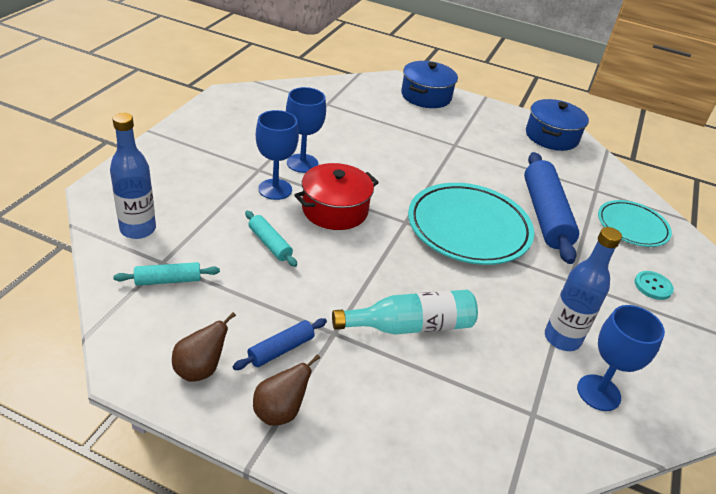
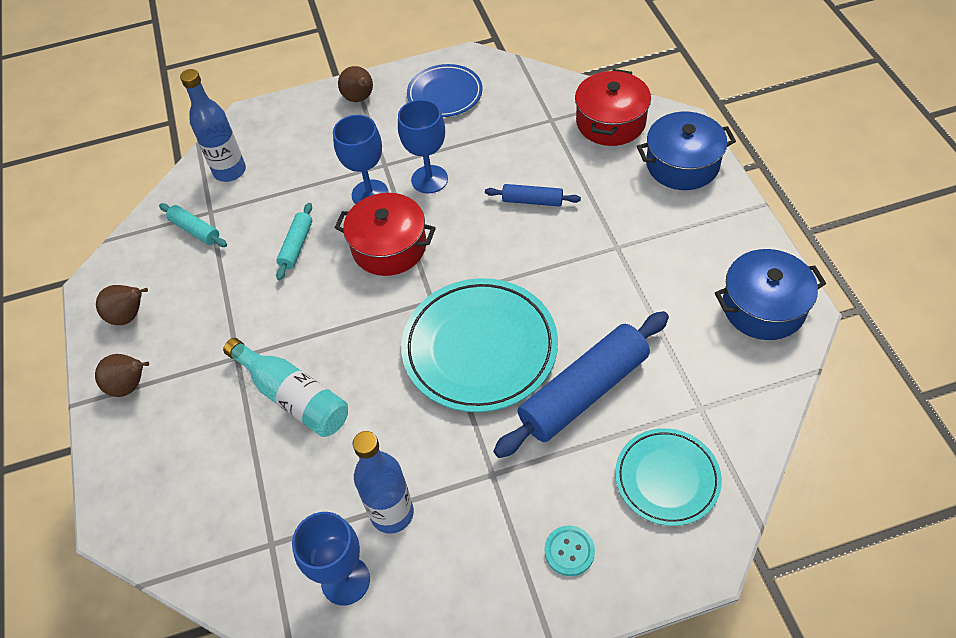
camera: 60 degrees right, 15 degrees up
(180, 142) = (360, 99): none -> brown pear
(240, 117) = (445, 94): none -> blue plate
(281, 349) = (188, 341): blue rolling pin -> blue rolling pin (532, 201)
(361, 92) = (610, 122): none -> red pot

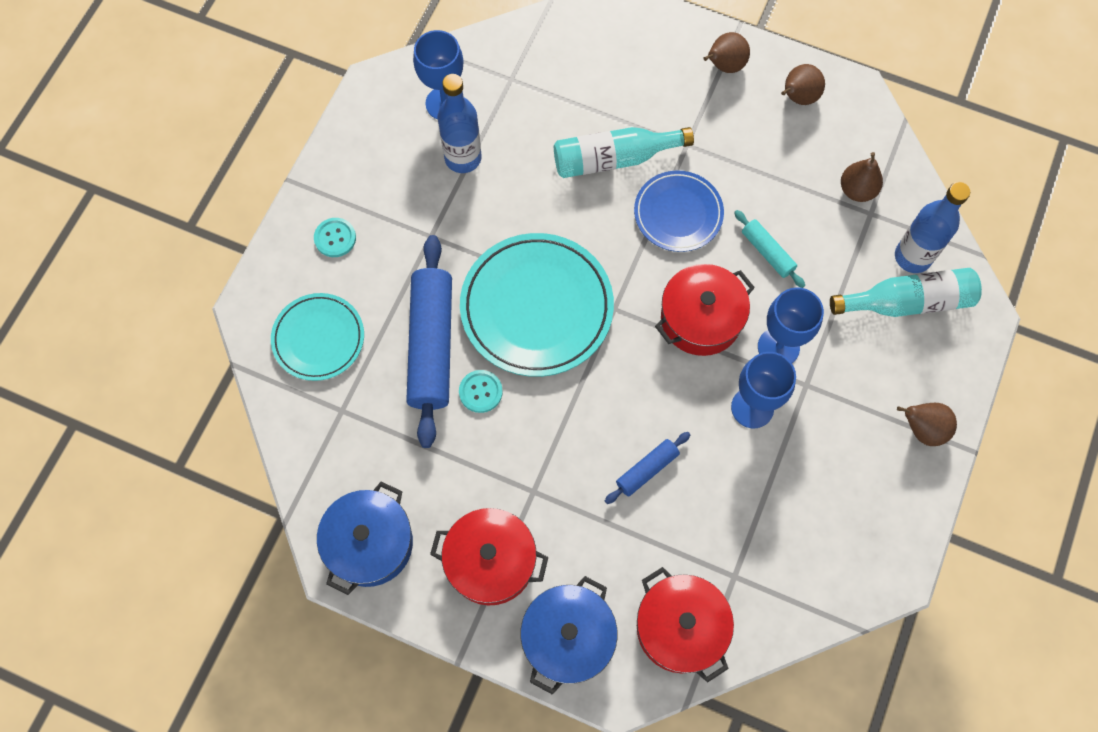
camera: 125 degrees right, 15 degrees up
(195, 230) = (857, 190): turquoise rolling pin -> brown pear
(270, 154) = (907, 302): none -> turquoise bottle
(445, 94) = (860, 510): blue plate -> blue plate (678, 213)
(583, 331) = (480, 392): none -> turquoise button
(688, 234) = (491, 561): none -> red pot

